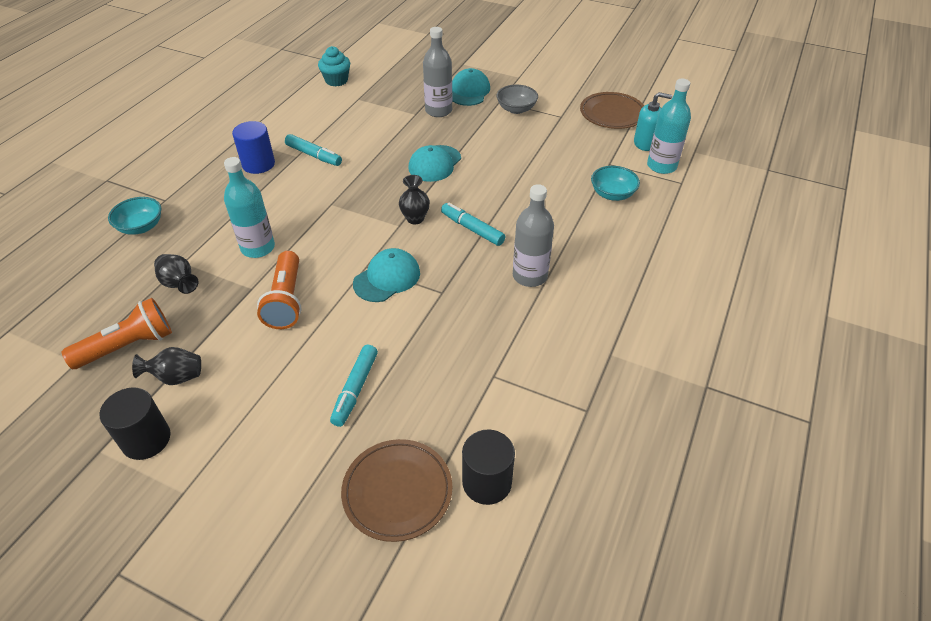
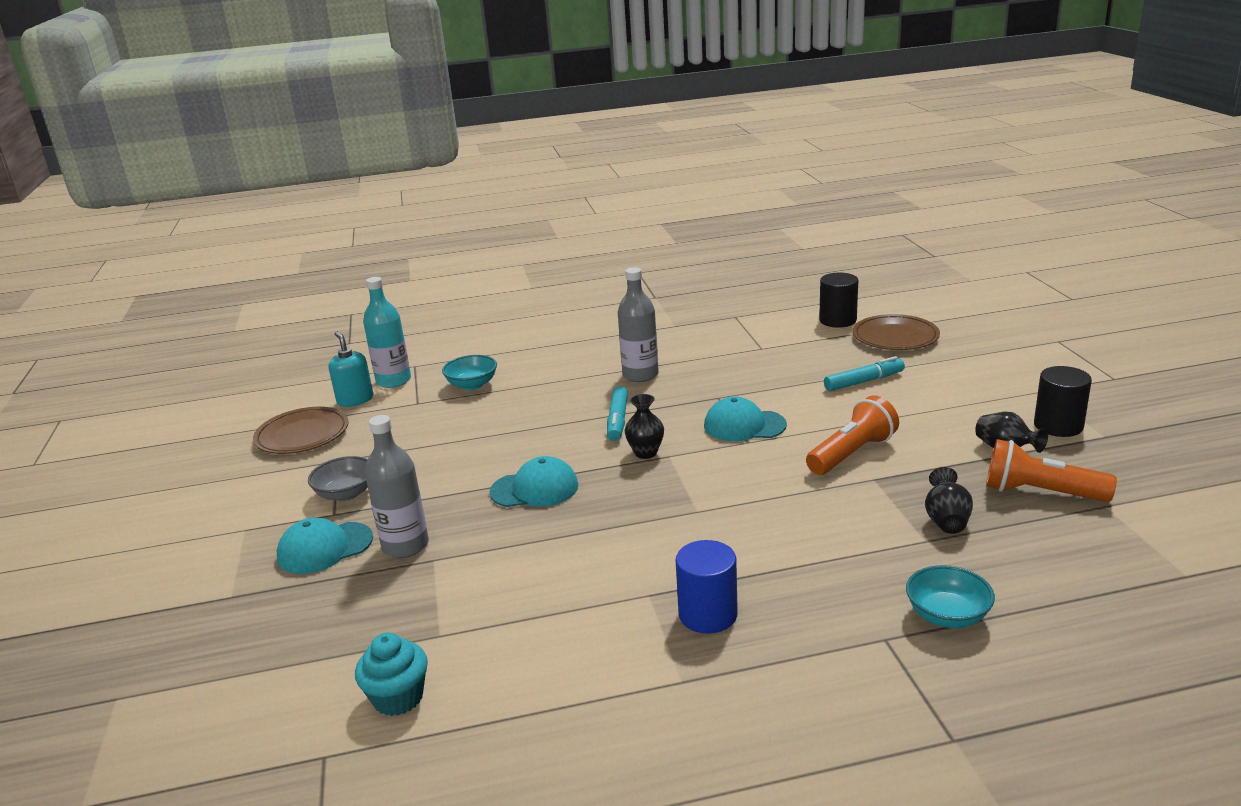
camera: 125 degrees left, 20 degrees down
(258, 248) = (827, 510): turquoise bottle -> none
(314, 155) = (628, 581): turquoise marker -> none

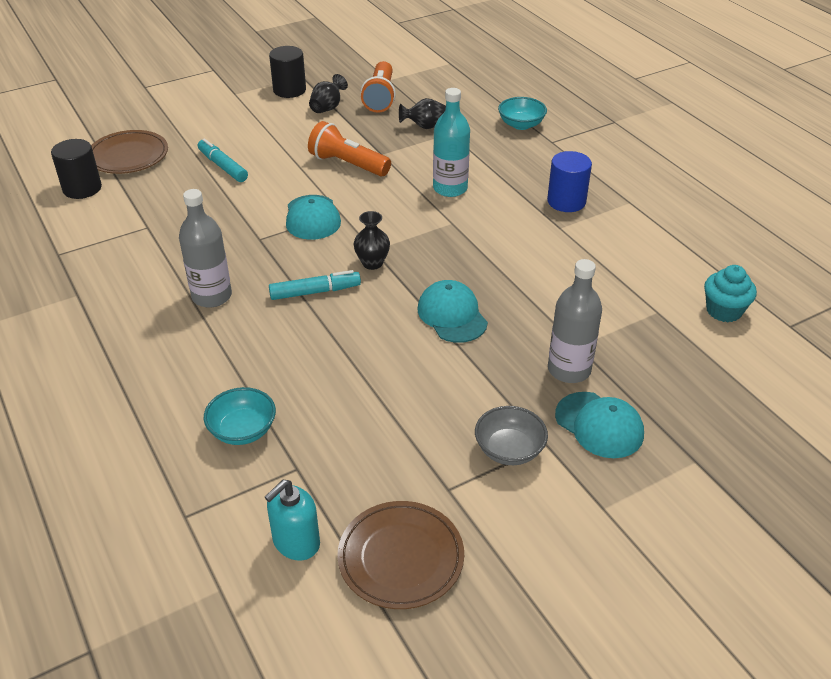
camera: 110 degrees left, 15 degrees up
(393, 381) = (235, 521): turquoise bottle -> turquoise bottle (450, 188)

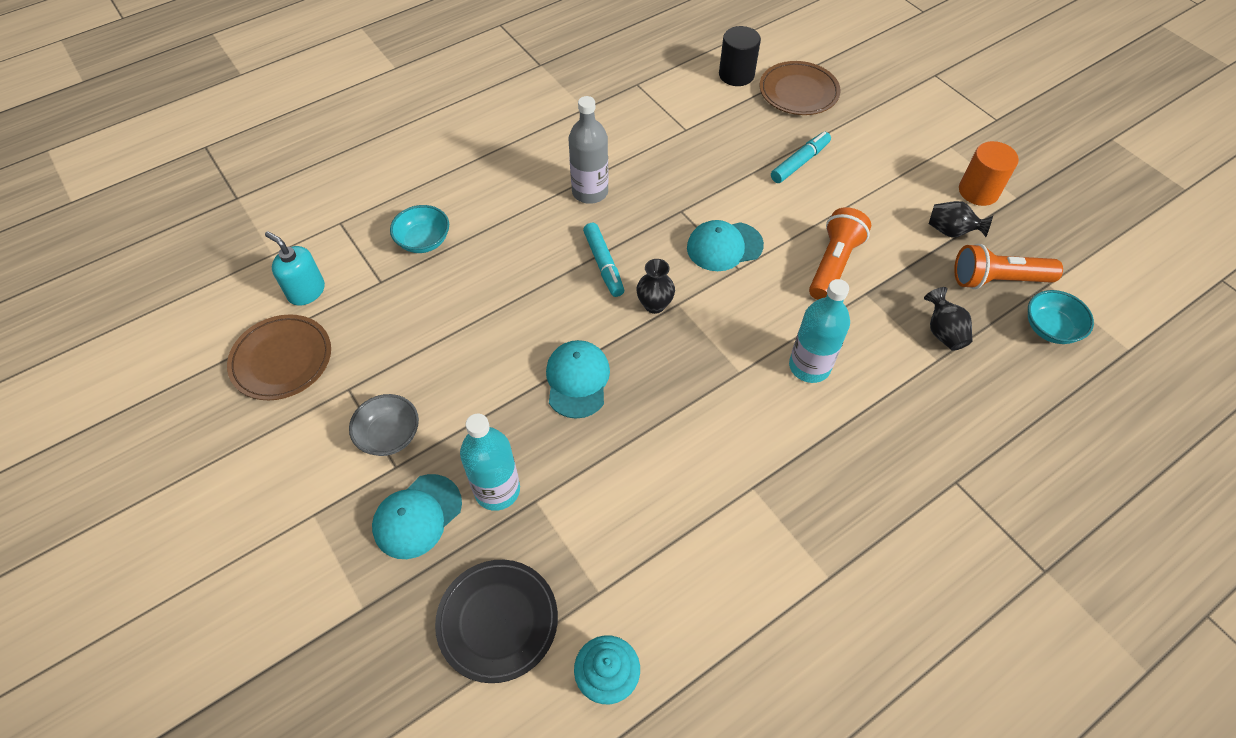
camera: 85 degrees right, 15 degrees up
(289, 90) = (978, 191): black cylinder -> orange cylinder
(452, 315) = (577, 380): turquoise cap -> turquoise cap turned 60 degrees counterclockwise
(521, 125) = (988, 442): turquoise bowl -> turquoise bowl (1050, 328)
(566, 201) = (811, 496): blue cylinder -> none
(569, 370) = (497, 490): grey bottle -> turquoise bottle
(691, 370) = (497, 621): none -> black plate

